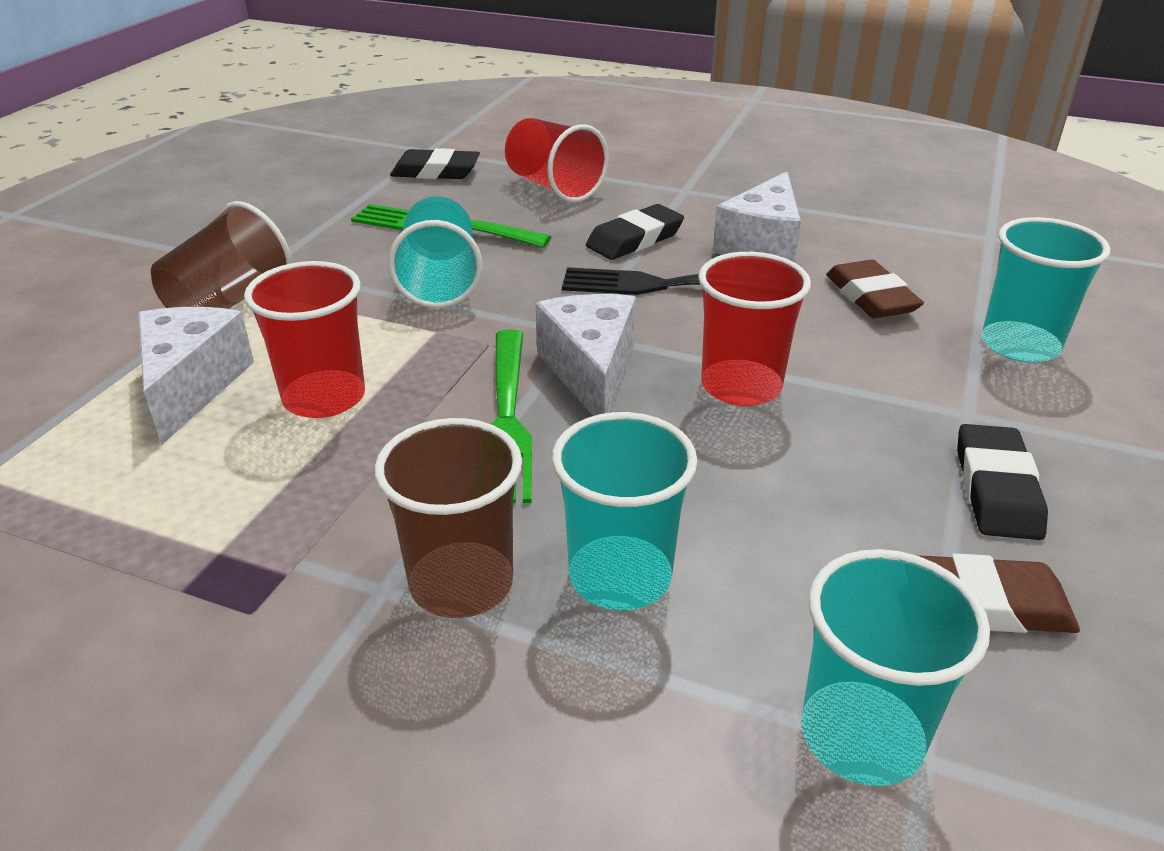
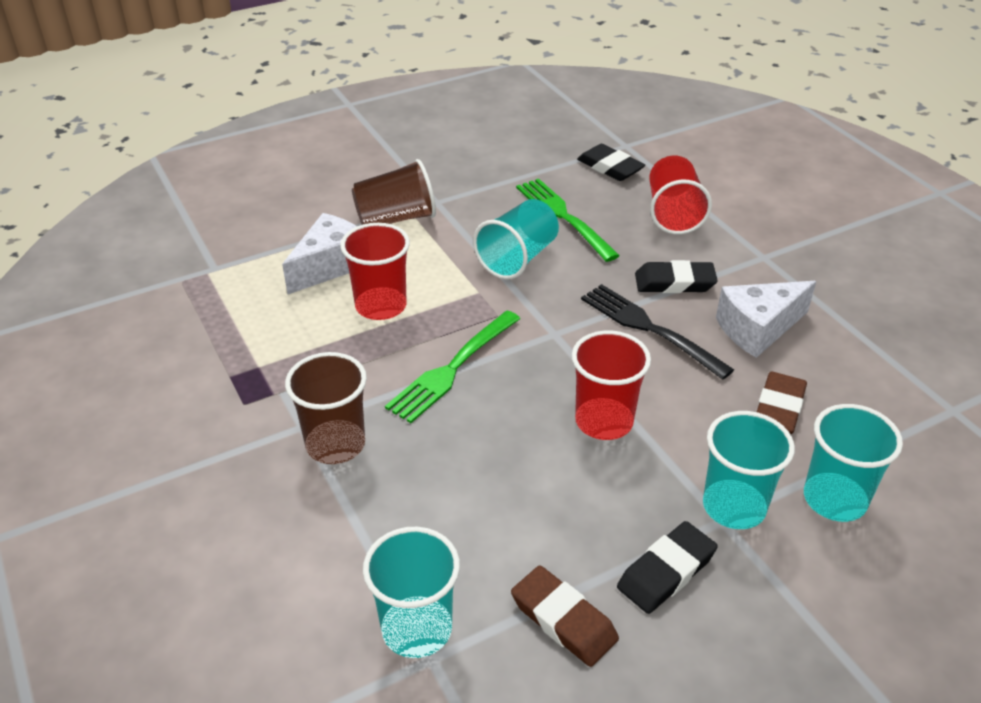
camera: 40 degrees right, 5 degrees up
(590, 372) = (530, 364): white cheese -> none
(620, 576) = (406, 486): turquoise cup -> turquoise cup (734, 506)

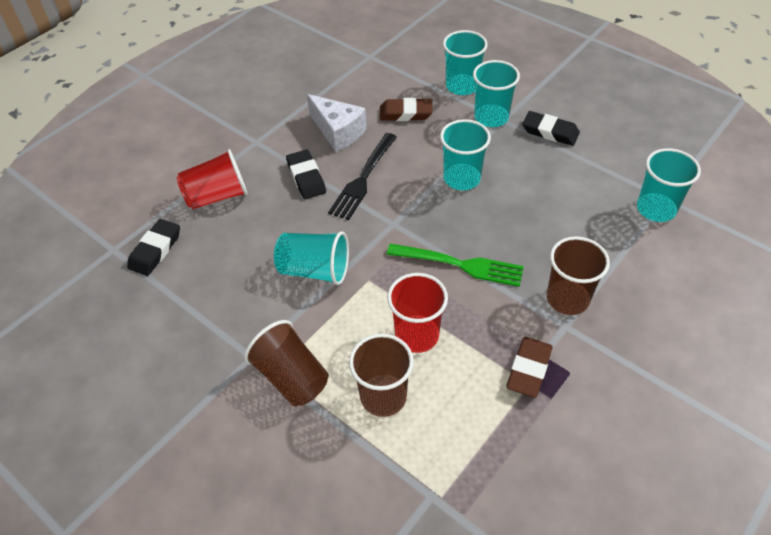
camera: 110 degrees left, 10 degrees up
(330, 266) = (383, 396): white cheese -> brown cup
(563, 217) = (244, 259): green fork -> none
(564, 620) = (606, 159): brown eraser -> brown eraser (529, 369)
(604, 421) = (462, 178): red cup -> turquoise cup

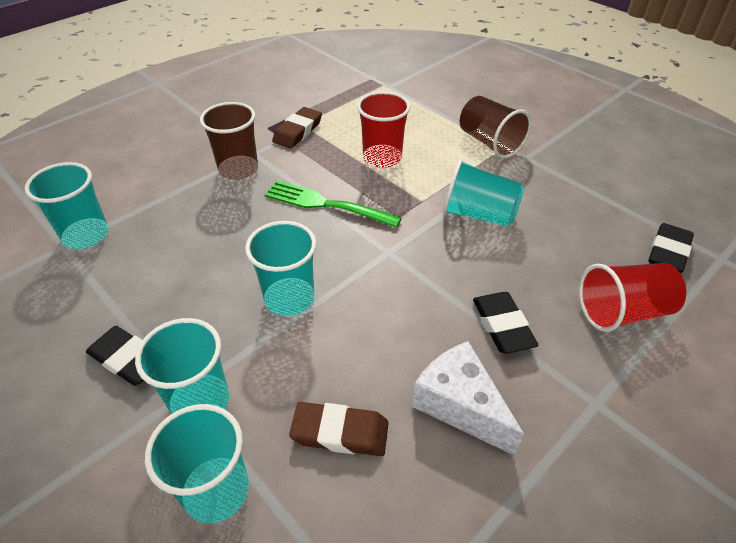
camera: 175 degrees left, 5 degrees down
(363, 178) = (421, 314): black fork -> none
(383, 396) = (415, 127): brown cup -> none

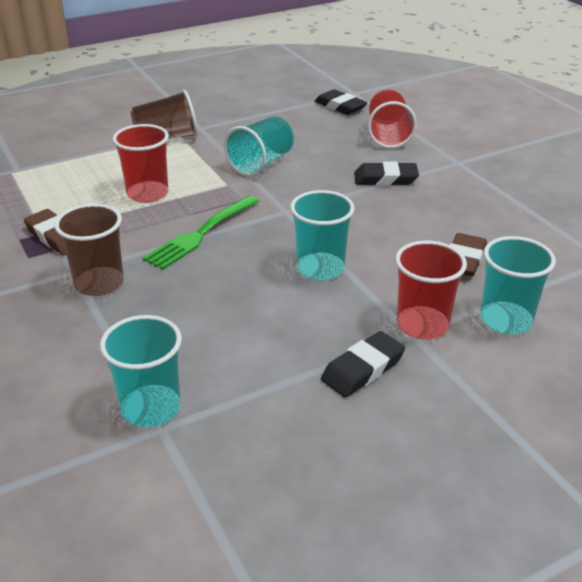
camera: 75 degrees left, 10 degrees down
(200, 401) = (422, 325): turquoise cup -> red cup
(460, 405) = (450, 208): white cheese -> none

